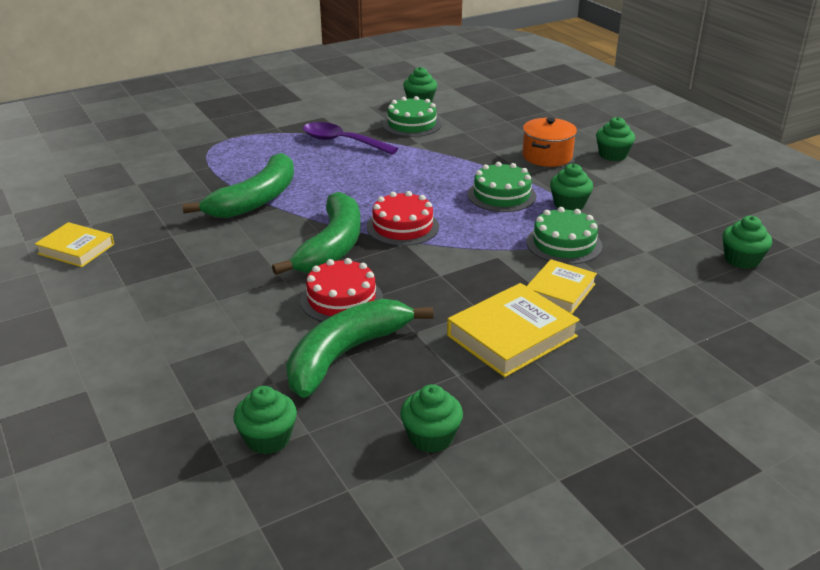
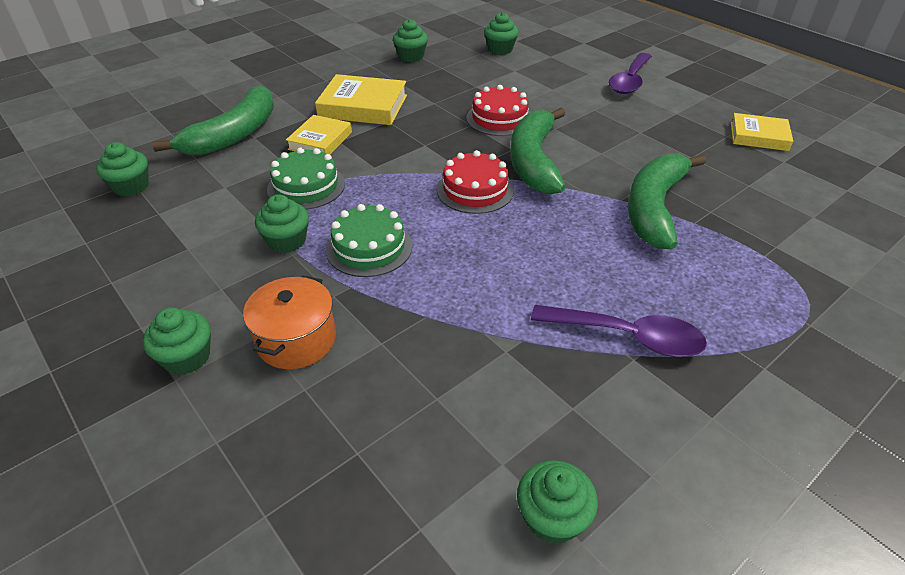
camera: 170 degrees right, 10 degrees up
(125, 341) = (630, 81): none -> purple spoon
(345, 354) = (477, 86): green banana -> green banana (234, 134)
(411, 124) = (537, 411): green cake -> none
(512, 336) = (363, 106): yellow book -> yellow book turned 60 degrees clockwise

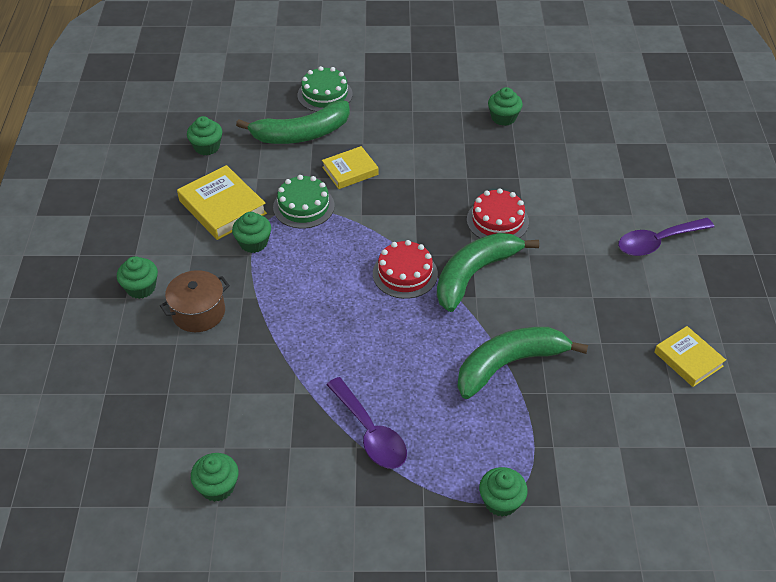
camera: 40 degrees right, 5 degrees up
(296, 340) = (198, 312): orange pot -> brown pot
(363, 106) = (411, 153): yellow book -> yellow book (222, 207)
(369, 247) = (293, 277): green cake -> green cake (325, 95)
(500, 49) = (588, 147): green cupcake -> green cupcake (501, 501)

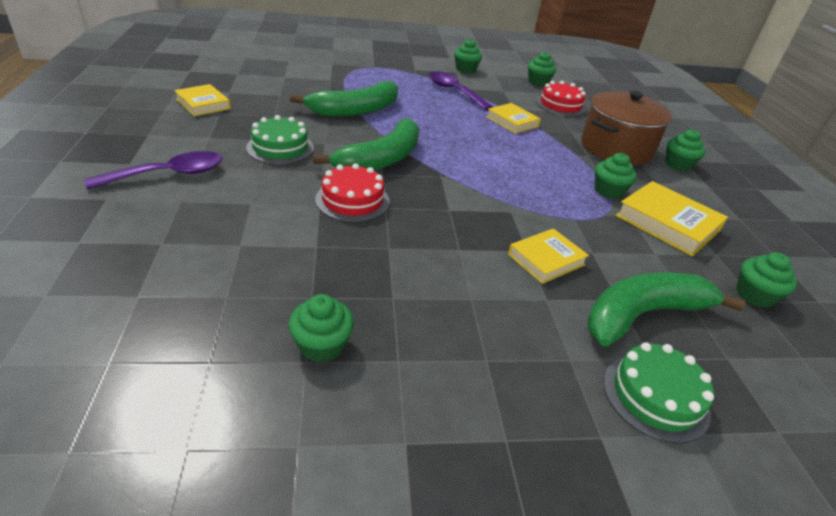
camera: 170 degrees right, 10 degrees down
(198, 312) = (616, 148): brown pot -> brown pot, size x1.59
(303, 206) = (579, 221): green cake -> green cake (280, 148)
(308, 358) = (512, 122): none -> yellow book
(405, 273) = (449, 163): red cake -> red cake (560, 105)
(501, 501) = (368, 67): green cupcake -> green cupcake (465, 69)

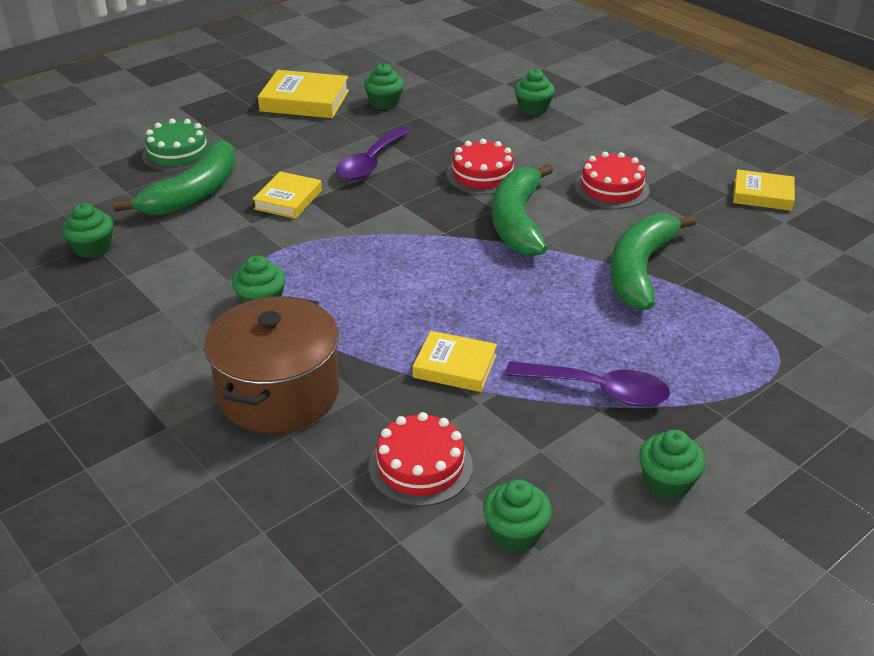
camera: 150 degrees right, 0 degrees up
(168, 174) = (630, 132): purple spoon -> purple spoon (370, 163)
(280, 148) = (611, 188): green cake -> red cake
(667, 223) = (182, 290): yellow book -> yellow book (305, 101)
(678, 165) = (176, 408): green cupcake -> green cupcake (533, 109)

